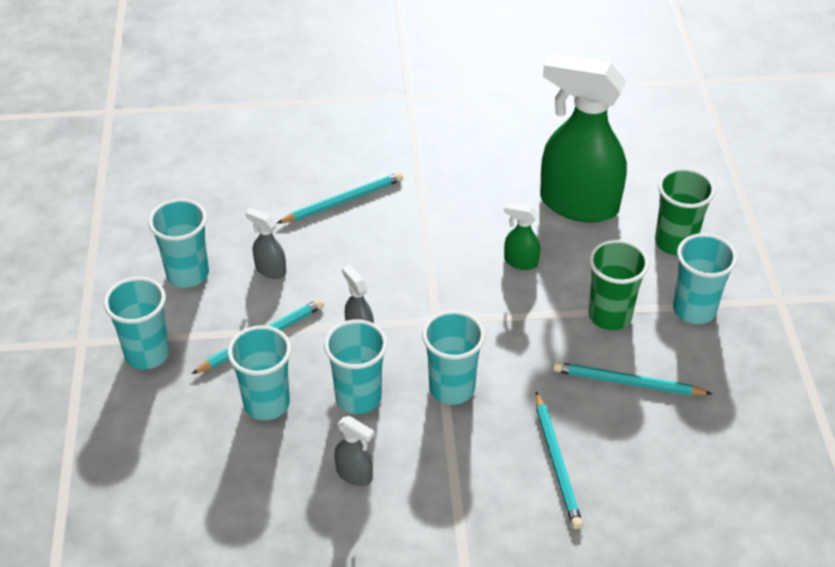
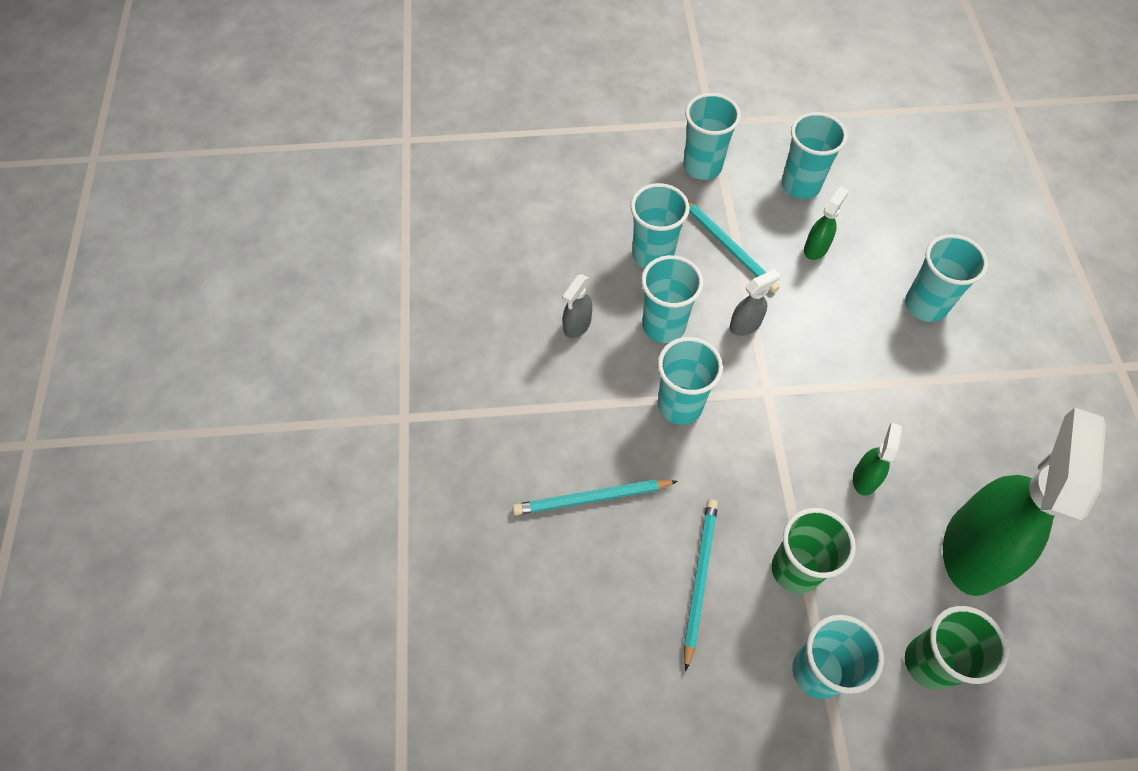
camera: 90 degrees right, 15 degrees up
(270, 270) = (816, 248): grey spray bottle -> green spray bottle
(343, 201) = (925, 305): turquoise pencil -> turquoise cup

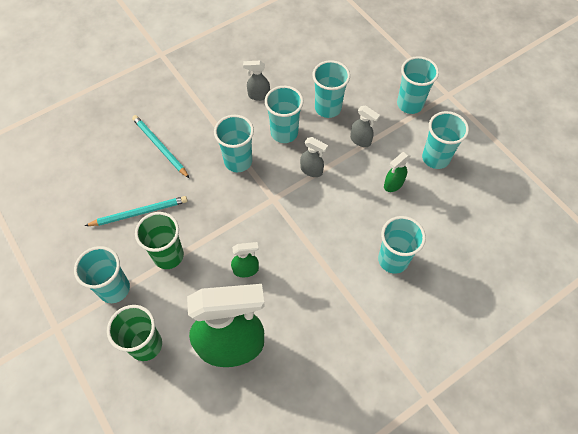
camera: 60 degrees right, 0 degrees up
(728, 246) = (360, 140): turquoise pencil -> grey spray bottle
(816, 248) = (393, 184): green spray bottle -> green spray bottle turned 135 degrees clockwise

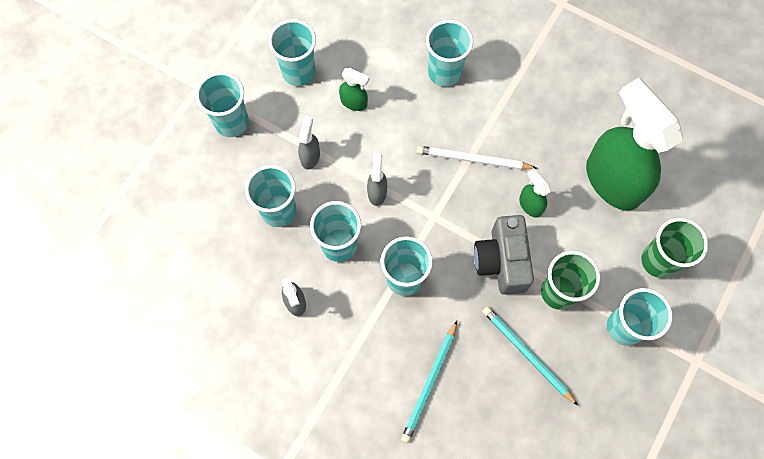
camera: 115 degrees left, 10 degrees up
(214, 228) = (501, 261): none -> grey camera
(305, 246) = (473, 160): none -> white pencil

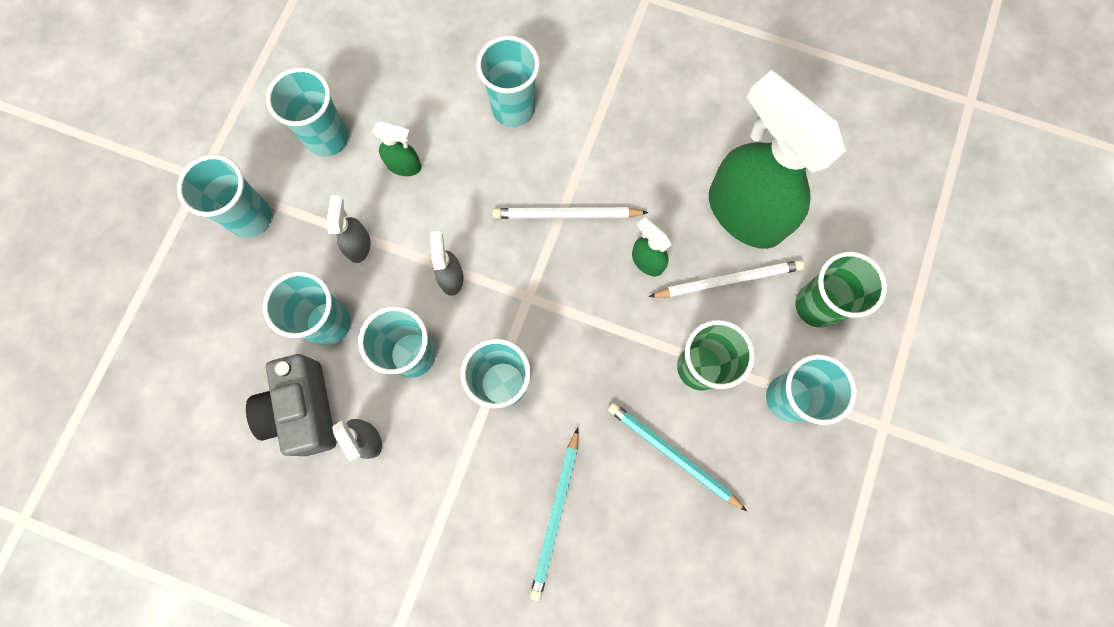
camera: 10 degrees left, 5 degrees up
(501, 261) = (622, 340): grey camera -> grey camera (303, 410)
(591, 230) = (728, 280): none -> white pencil

